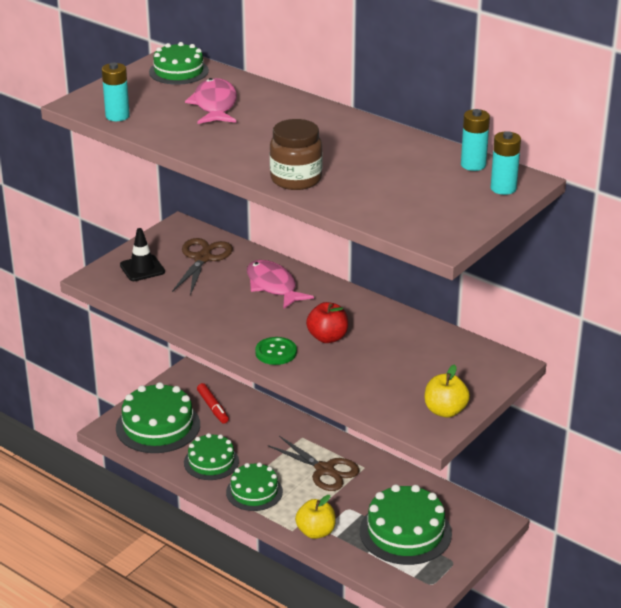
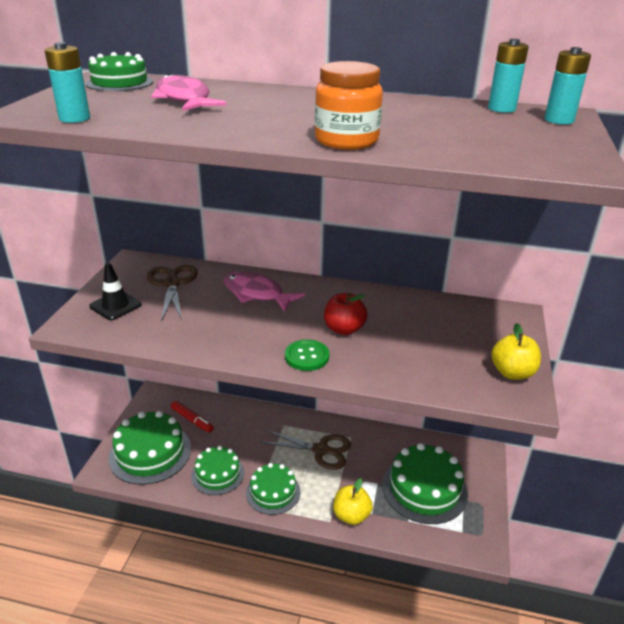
camera: 25 degrees left, 0 degrees up
(296, 179) = (346, 141): brown jar -> orange jar

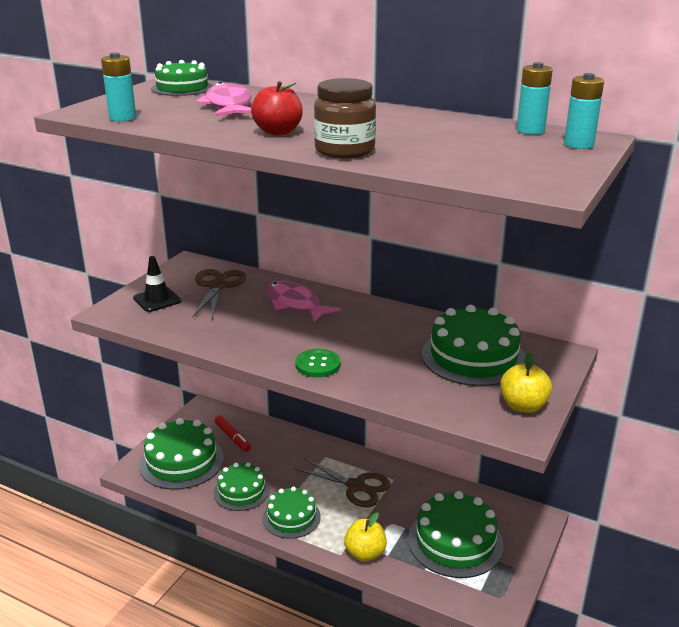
camera: 15 degrees right, 5 degrees down
(344, 329) = (367, 345): red apple -> red apple (278, 132)
(346, 141) = (344, 151): orange jar -> brown jar
(444, 328) = (473, 357): none -> green cake

